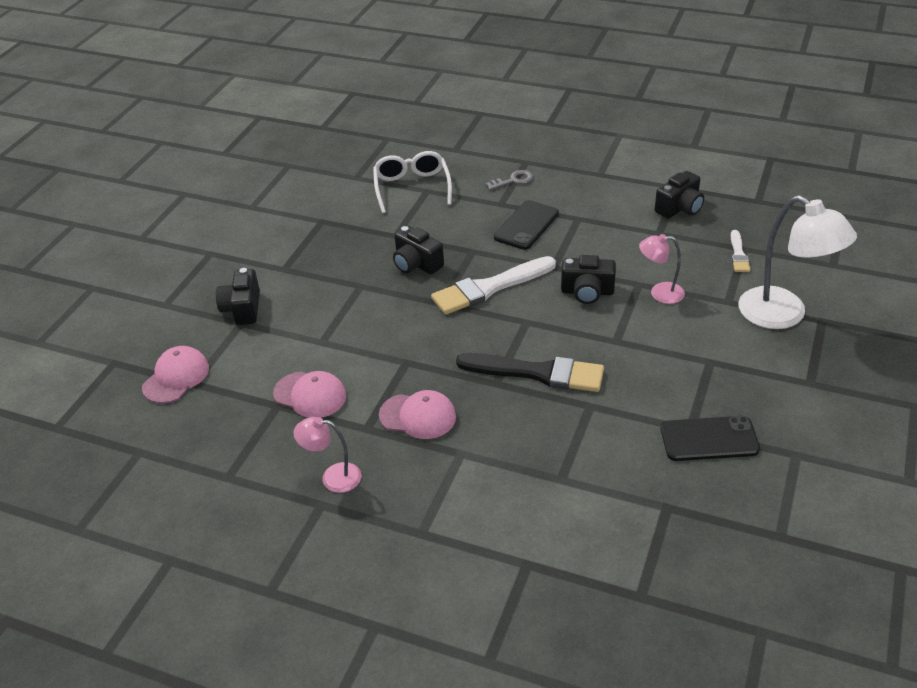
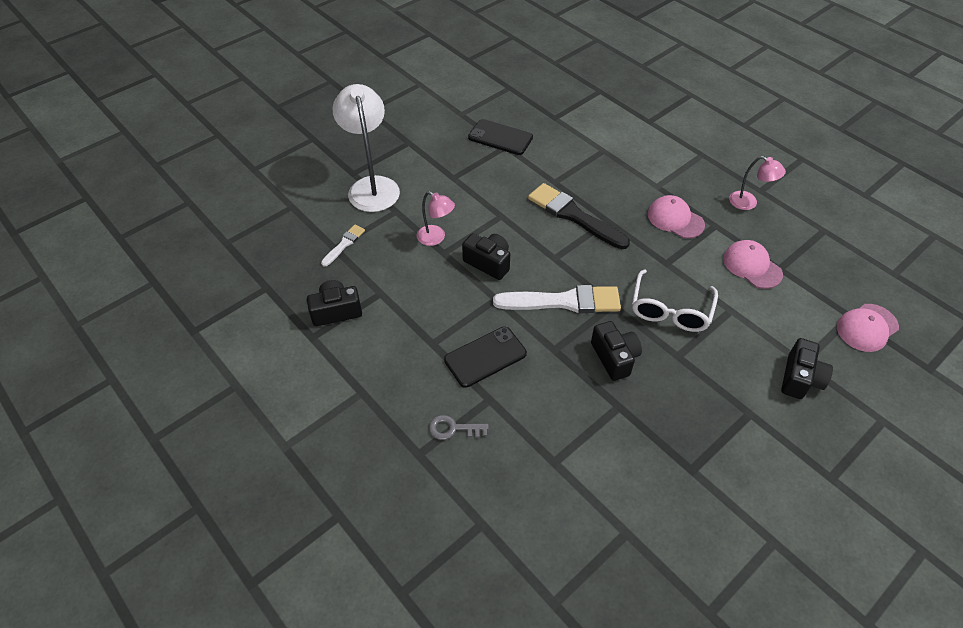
camera: 155 degrees left, 10 degrees up
(412, 187) = (568, 476): white glasses -> white glasses (670, 310)

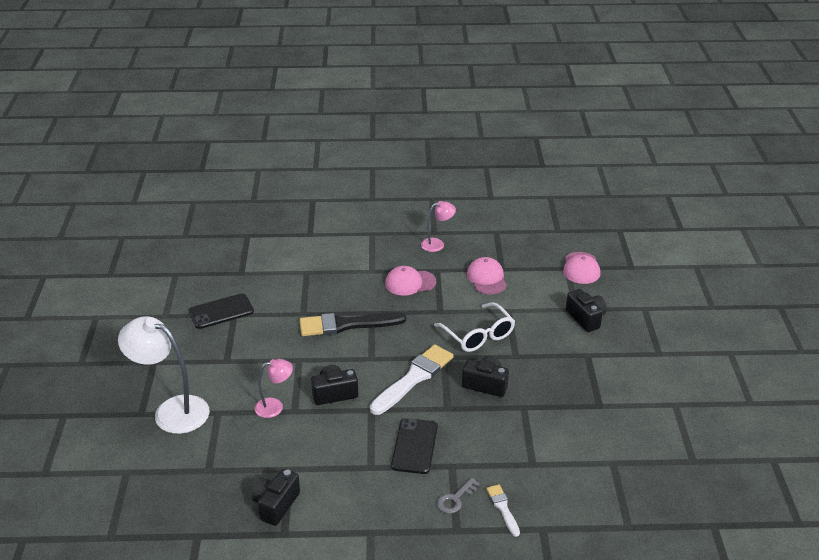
camera: 50 degrees left, 15 degrees down
(344, 244) = (212, 462): white brush -> white brush (503, 508)
(752, 266) = (486, 278): pink cap -> pink cap turned 75 degrees clockwise

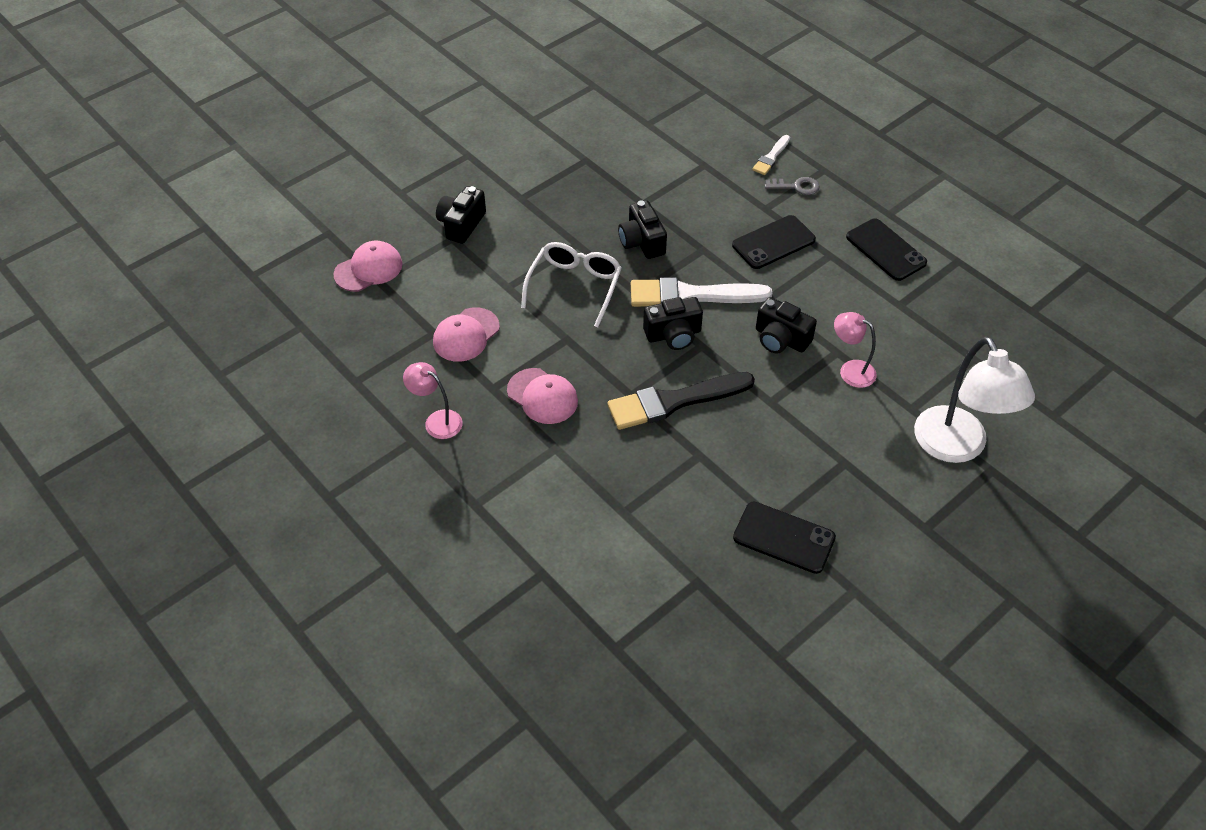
camera: 130 degrees left, 15 degrees up
(276, 505) = (942, 285): black camera -> black camera (673, 334)
(340, 500) = (885, 250): none -> black phone
(347, 325) = (674, 401): black brush -> black brush turned 120 degrees clockwise

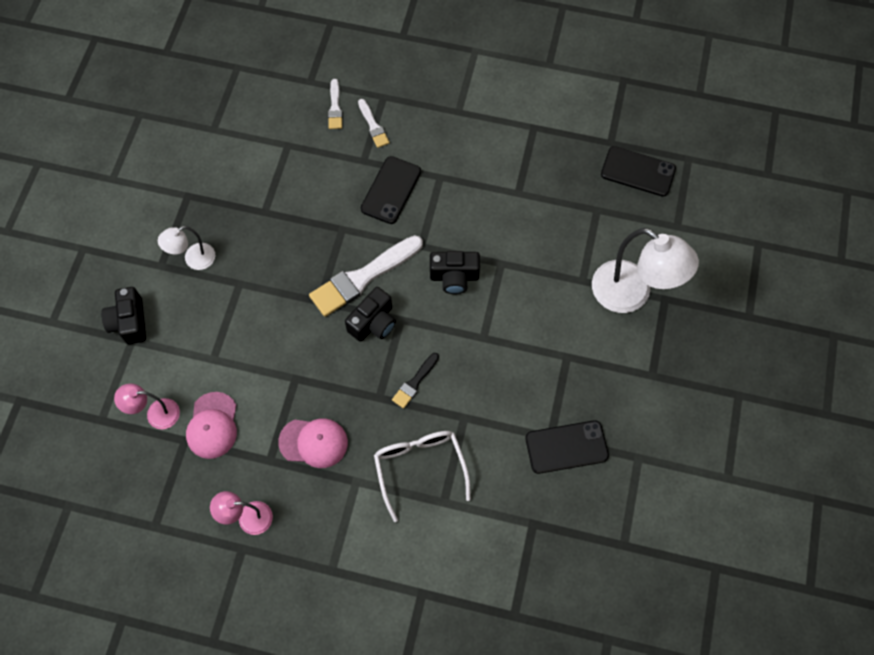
camera: 35 degrees left, 15 degrees up
(368, 269) = (83, 414): pink cap -> none
(552, 207) = (193, 259): none -> white lamp
(575, 286) = (266, 325): white glasses -> white glasses (419, 468)
(642, 242) = (290, 250): black camera -> none
(674, 401) = (415, 382): black brush -> black brush, size x0.50
(796, 187) = (373, 126): grey key -> white brush
(850, 370) = (521, 274): pink lamp -> pink lamp (156, 414)
(885, 250) = (477, 148): black phone -> black phone (638, 172)

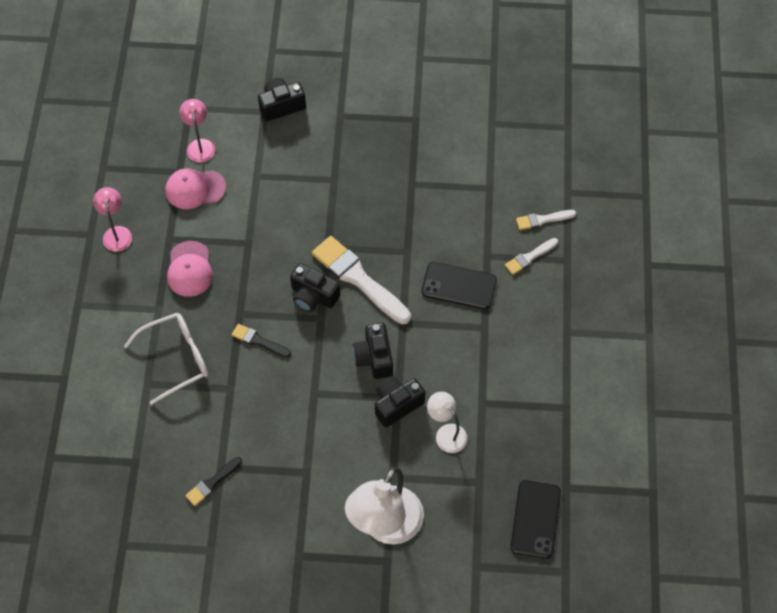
camera: 80 degrees right, 5 degrees down
(193, 259) = (351, 139): white lamp -> white lamp (446, 433)
(508, 265) = (397, 405): none -> black camera
(566, 447) = (212, 482): black phone -> black brush

